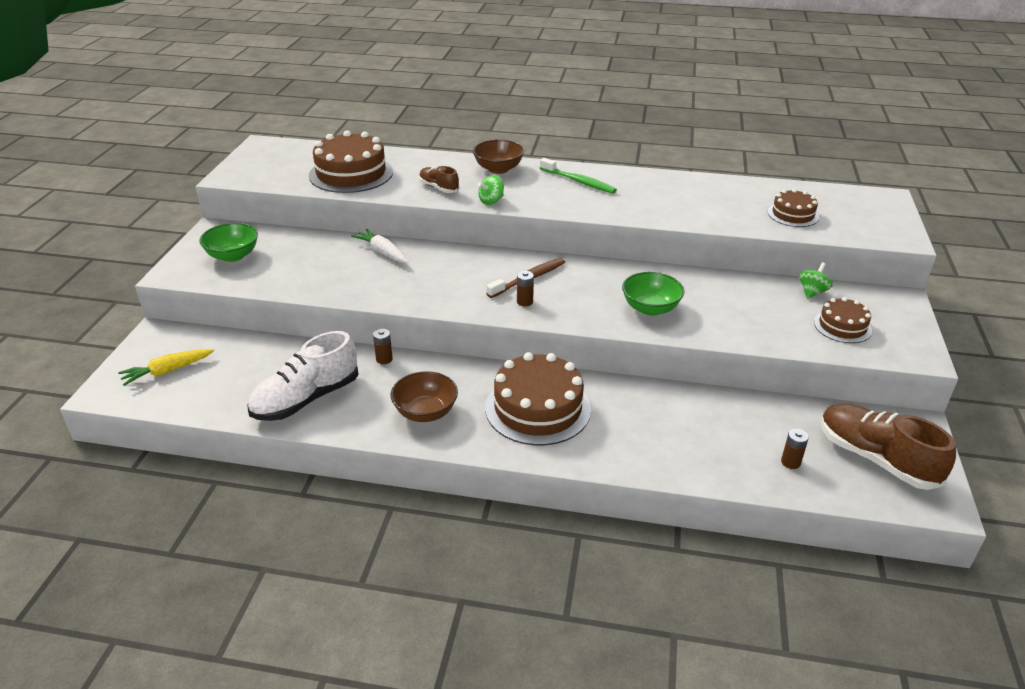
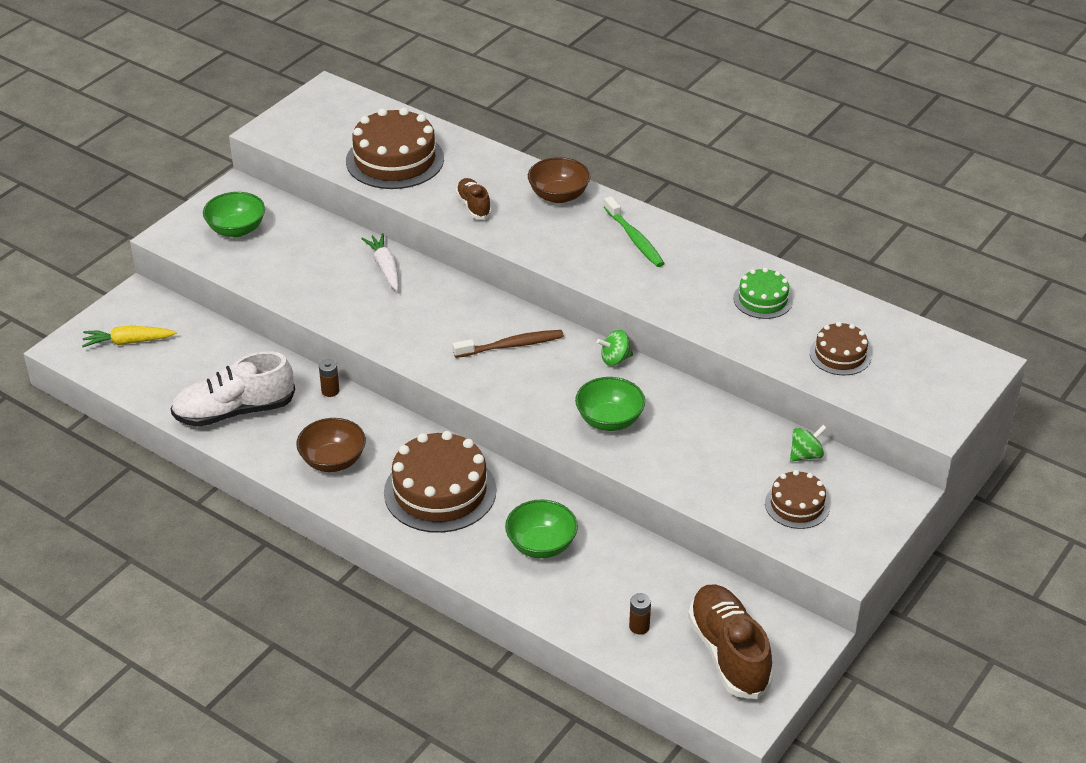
camera: 25 degrees right, 5 degrees up
(491, 201) = (516, 240): green spinning top -> green spinning top (615, 359)
(524, 302) = (486, 372): brown battery -> none
(656, 424) = (541, 545): none -> green bowl
(705, 196) = (763, 299): none -> green cake

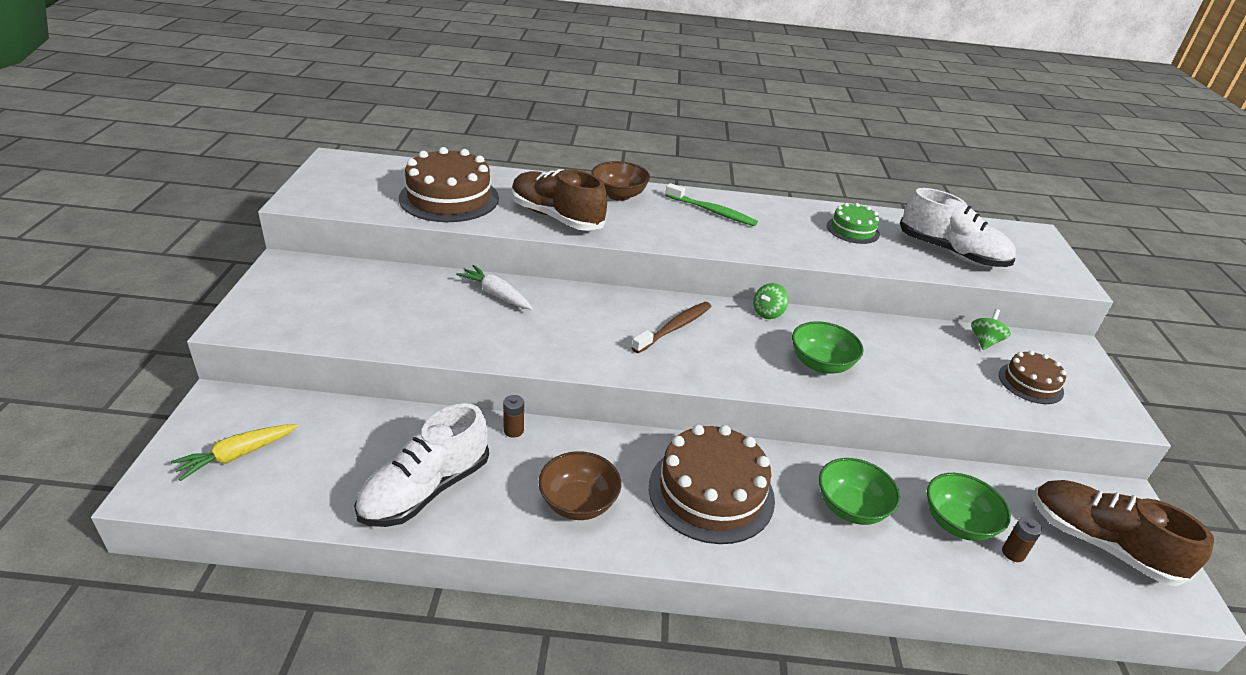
camera: 35 degrees left, 5 degrees down
(236, 229) = (312, 299): green bowl -> green bowl (957, 523)
(473, 206) = (556, 217): brown shoe -> brown shoe, size x1.88
(840, 354) = (951, 253): brown cake -> white shoe

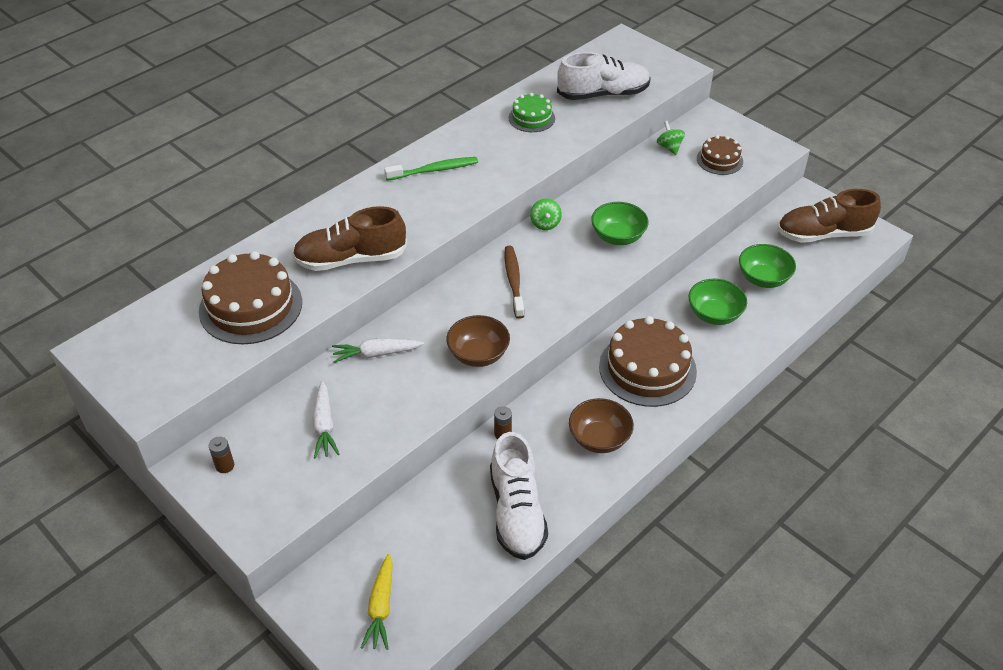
camera: 45 degrees left, 10 degrees up
(388, 305) = (324, 425): none -> white carrot
(619, 195) = (356, 205): brown bowl -> brown bowl (478, 354)
(1013, 553) = (800, 273): brown battery -> brown battery (225, 466)

